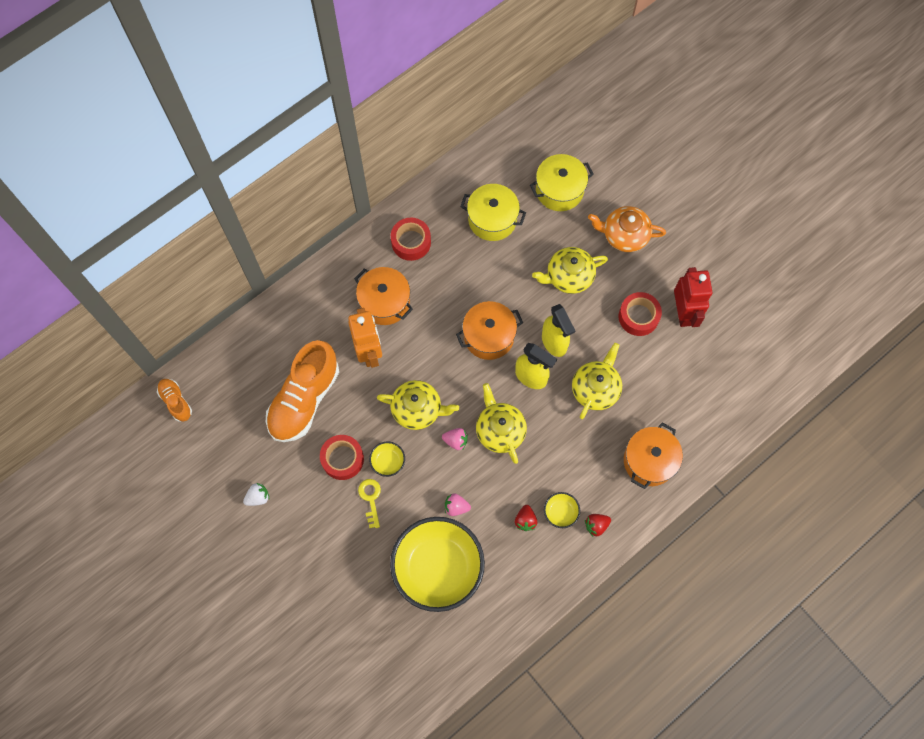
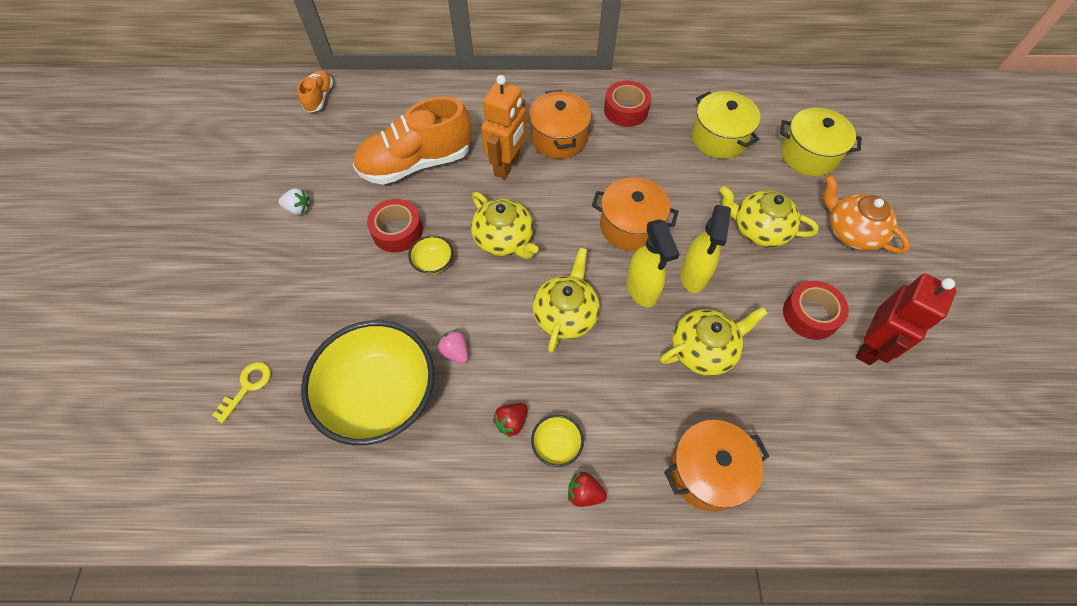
camera: 40 degrees right, 10 degrees down
(371, 499) = (386, 282): yellow key -> yellow key (247, 387)
(456, 441) = (513, 292): pink strawberry -> none

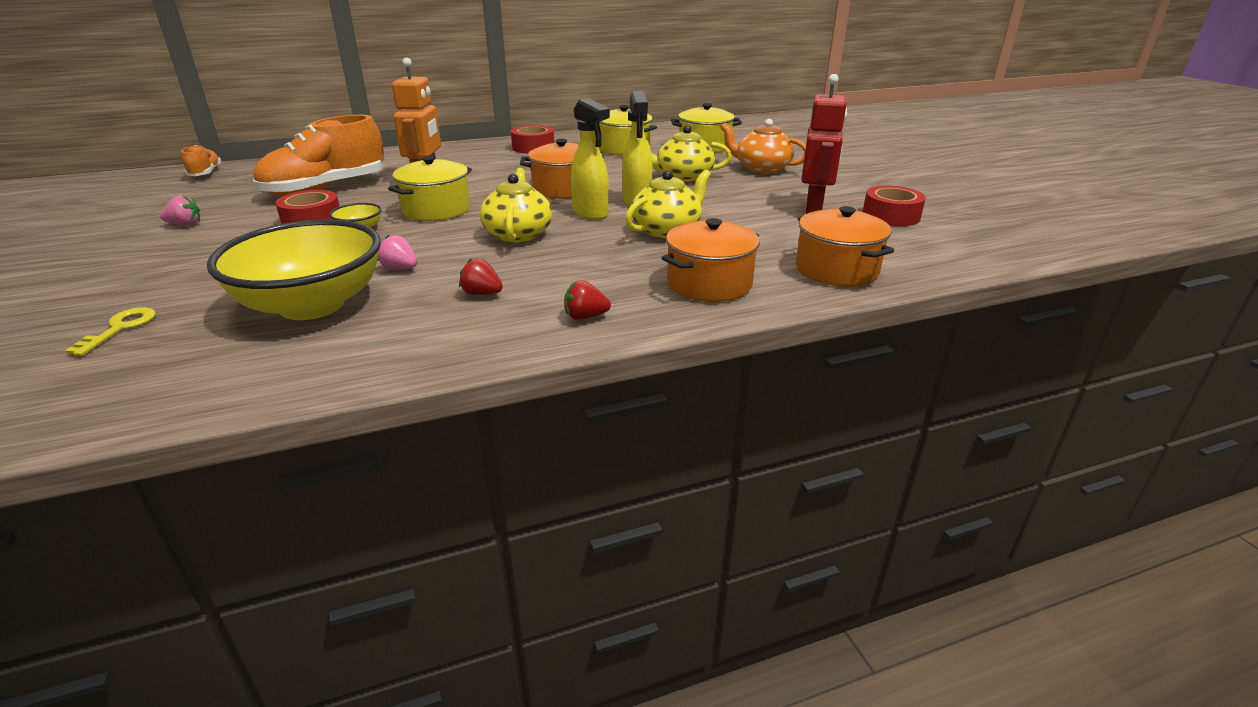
camera: 20 degrees left, 30 degrees down
(298, 209) = (185, 224): white strawberry -> pink strawberry
(504, 239) = (436, 210): yellow teapot -> yellow pot
(511, 422) = (482, 294): red strawberry -> red strawberry turned 90 degrees clockwise
(556, 445) = (540, 297): yellow bowl -> none
(559, 138) = (474, 164): orange pot -> orange pot (836, 270)
(810, 314) = (753, 203): red tape -> red tape (891, 216)

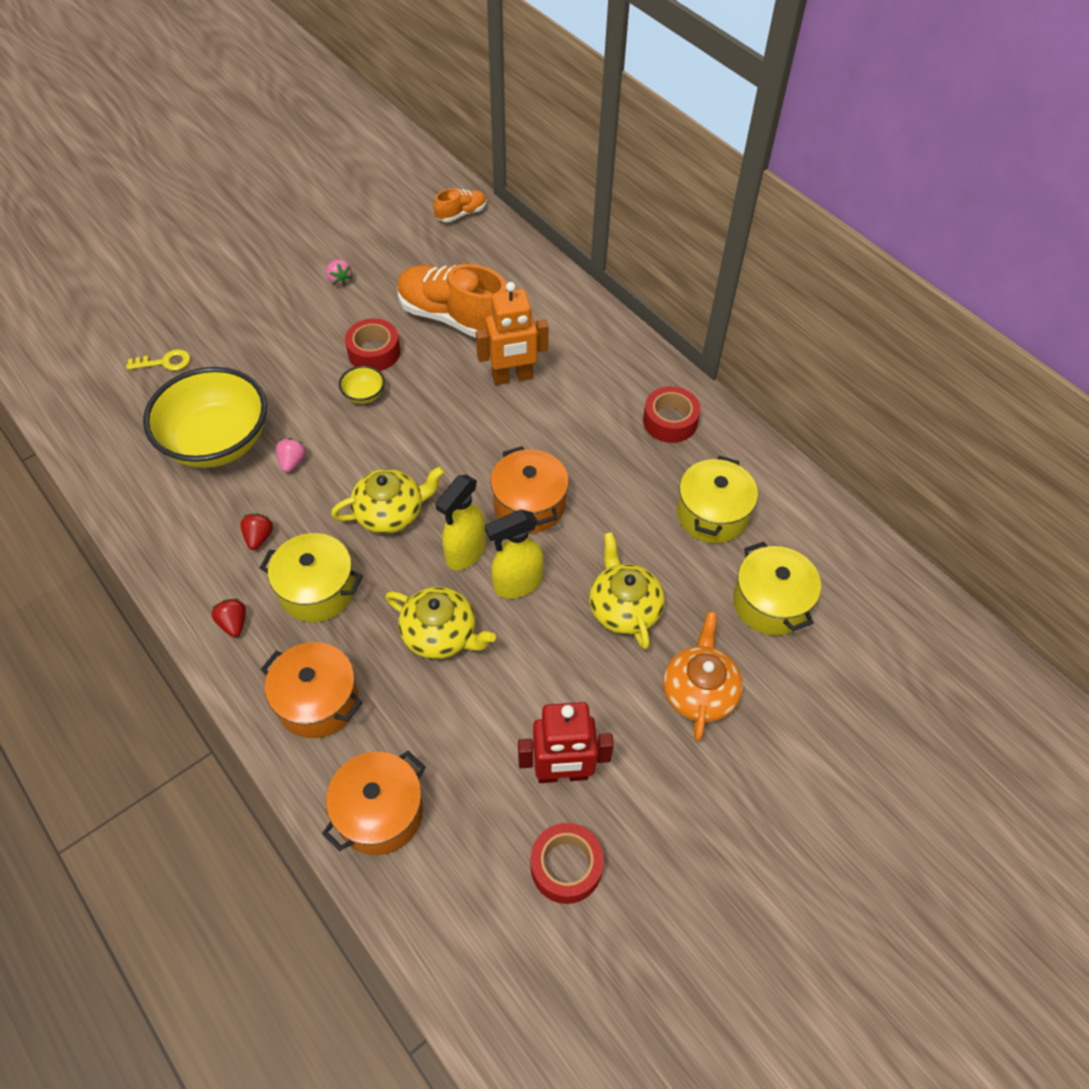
camera: 70 degrees right, 25 degrees up
(436, 210) = (430, 425): yellow pot -> yellow pot (317, 590)

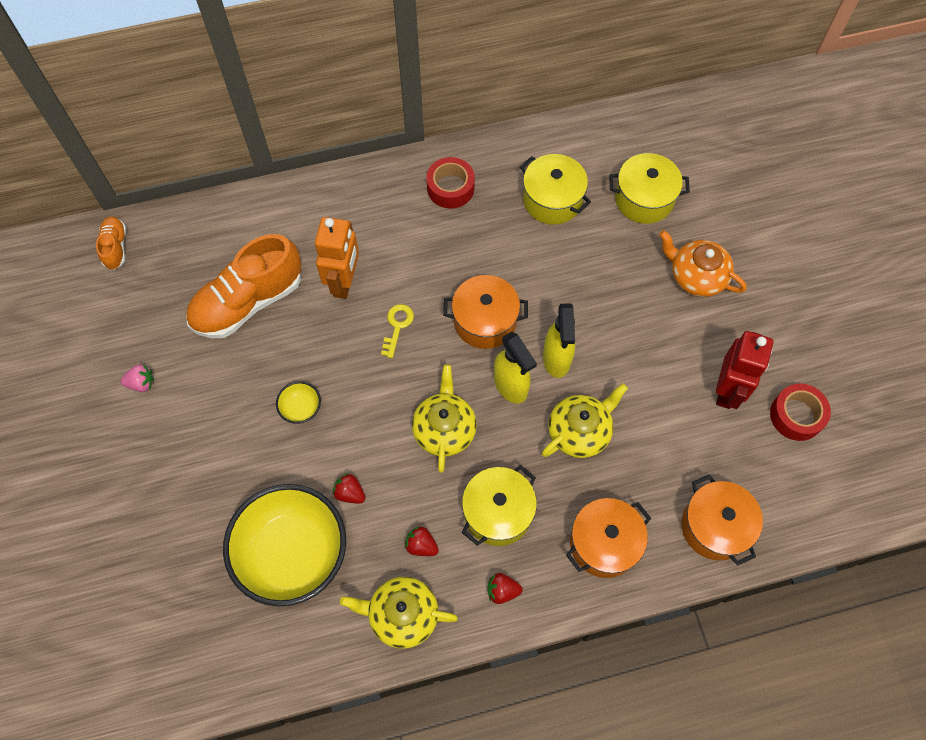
camera: 65 degrees left, 10 degrees up
(165, 362) = (161, 578): yellow key -> yellow key (397, 326)
(292, 462) = (350, 493): pink strawberry -> red strawberry
(374, 352) = (253, 383): red tape -> none
(624, 608) = (609, 294): yellow teapot -> yellow teapot (402, 615)

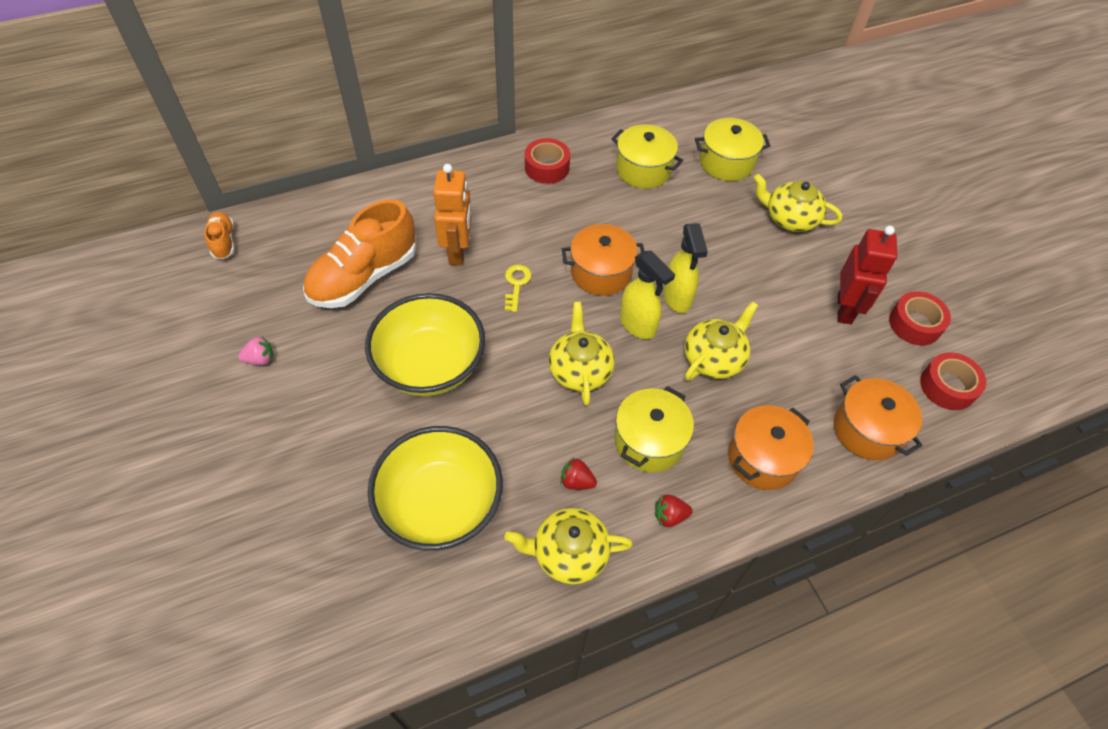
camera: 10 degrees left, 10 degrees down
(301, 408) = (430, 365): yellow bowl -> yellow bowl, size x2.49
(350, 493) = (493, 439): red strawberry -> none
(696, 276) = (790, 218): orange teapot -> yellow teapot
(810, 489) = (947, 386): none -> red tape

